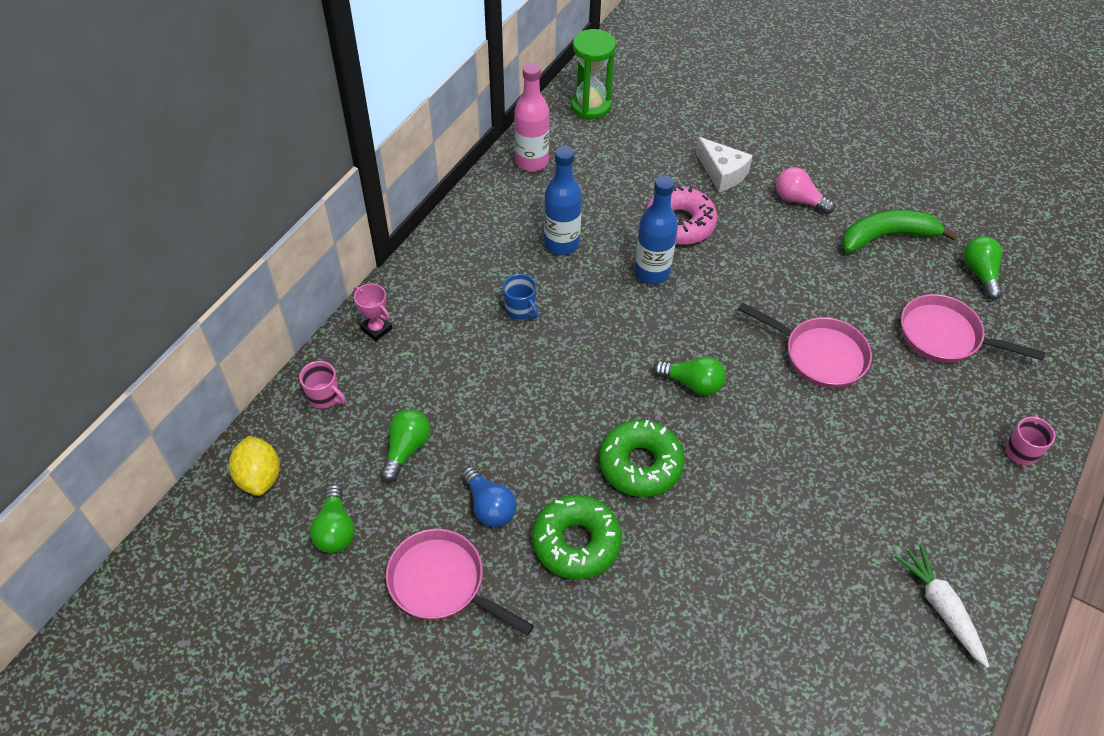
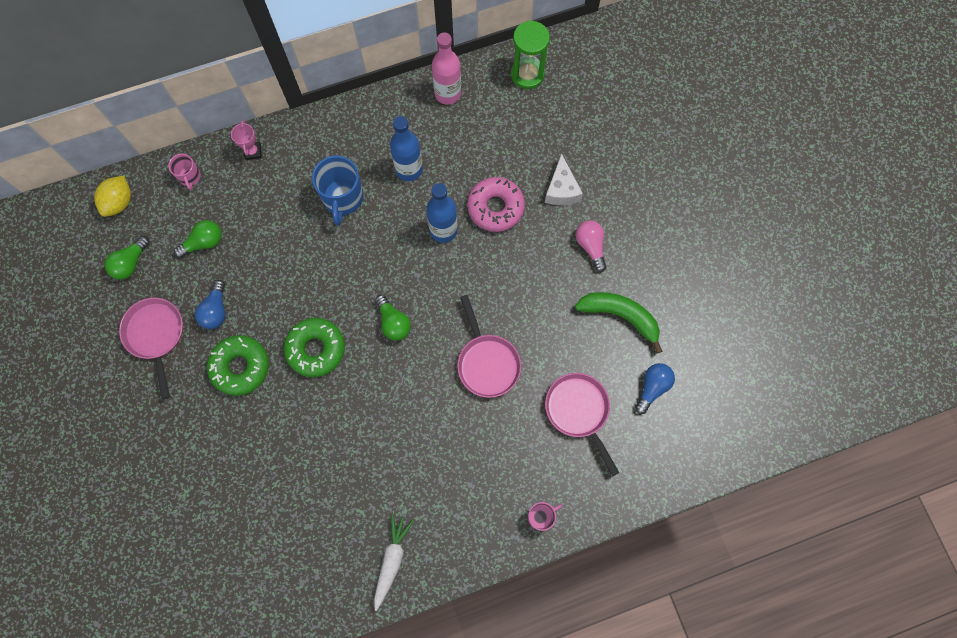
camera: 40 degrees right, 20 degrees up
(520, 309) = (343, 198): blue mug -> blue mug, size x1.82
(980, 273) = (652, 387): green light bulb -> blue light bulb

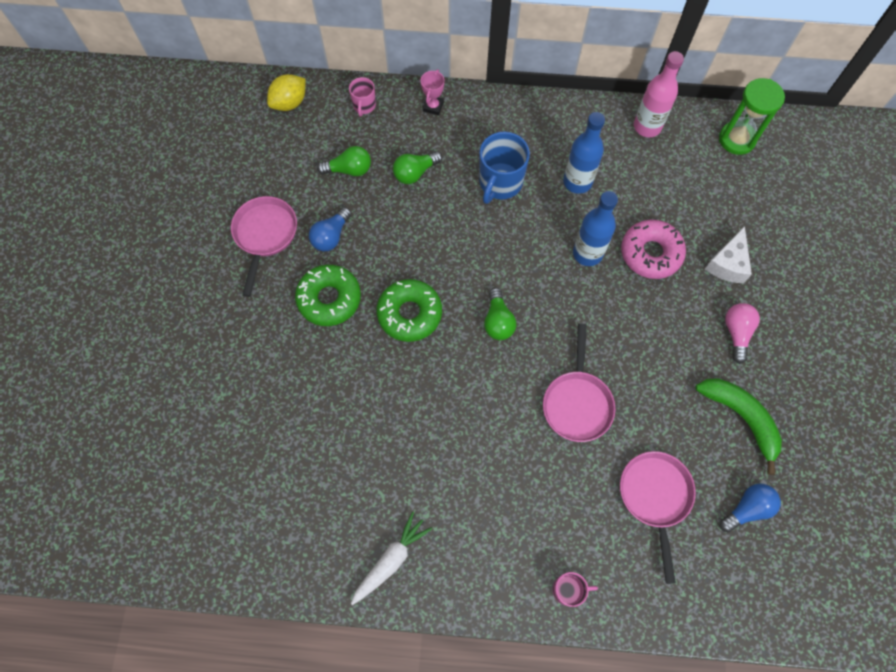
camera: 25 degrees right, 5 degrees down
(131, 263) = (274, 160): green light bulb -> green light bulb (415, 173)

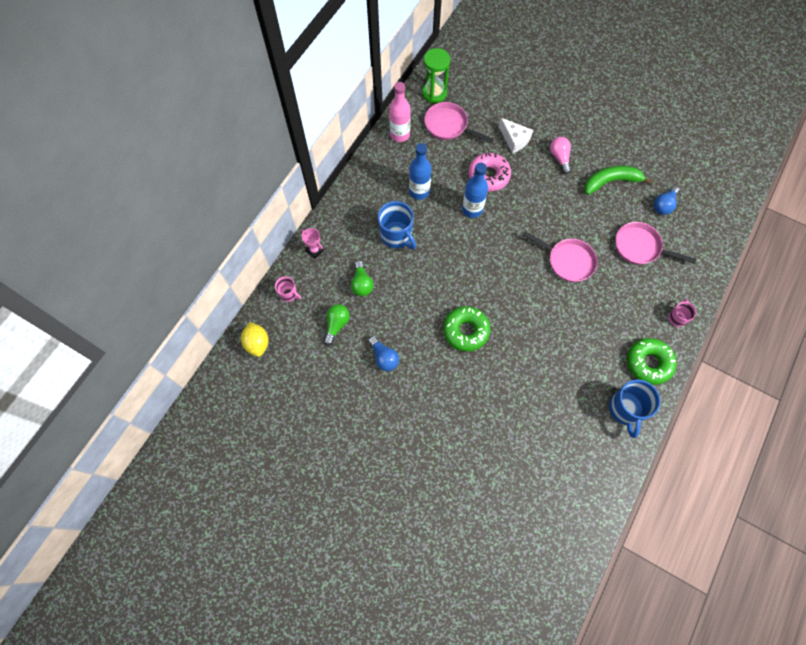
camera: 65 degrees left, 0 degrees up
(265, 235) = (360, 402): pink pan -> pink pan (448, 126)
(329, 299) = (431, 377): green donut -> green donut (648, 363)
(391, 560) = (625, 409): white carrot -> blue mug
(498, 321) = (495, 281): green light bulb -> none
(736, 333) = (559, 158): pink light bulb -> pink light bulb turned 45 degrees clockwise
(747, 509) = (663, 205): blue light bulb -> blue light bulb turned 135 degrees counterclockwise

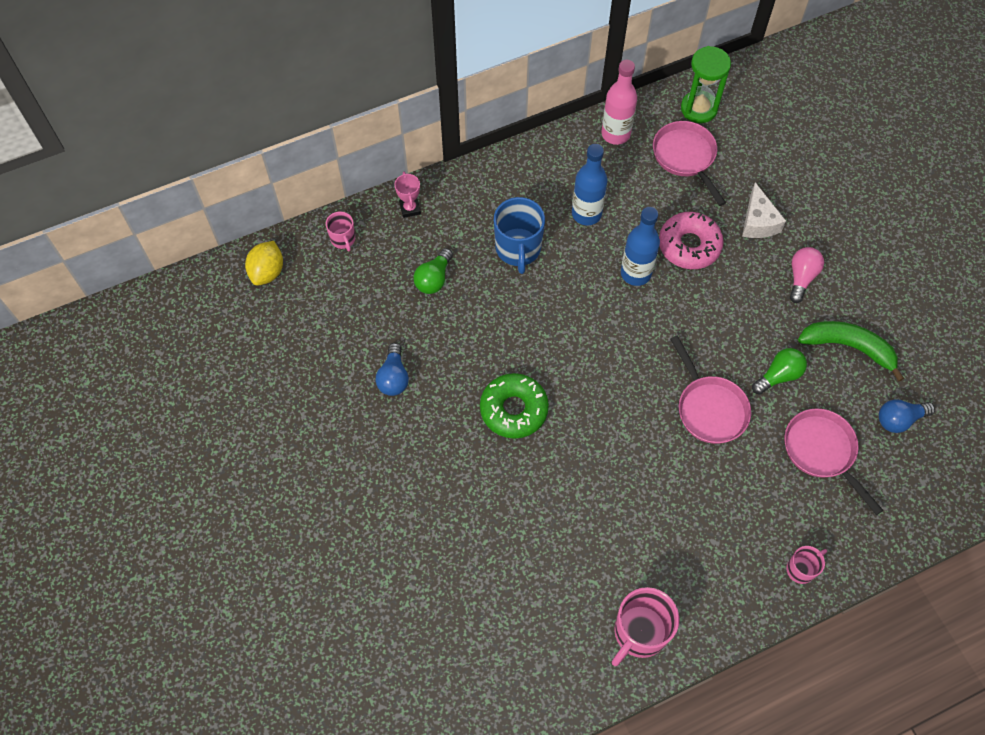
camera: 35 degrees right, 5 degrees down
(336, 325) = (369, 307): green light bulb -> green light bulb (778, 376)
(625, 409) = (639, 633): blue mug -> pink mug
(648, 363) = (716, 598): green donut -> none

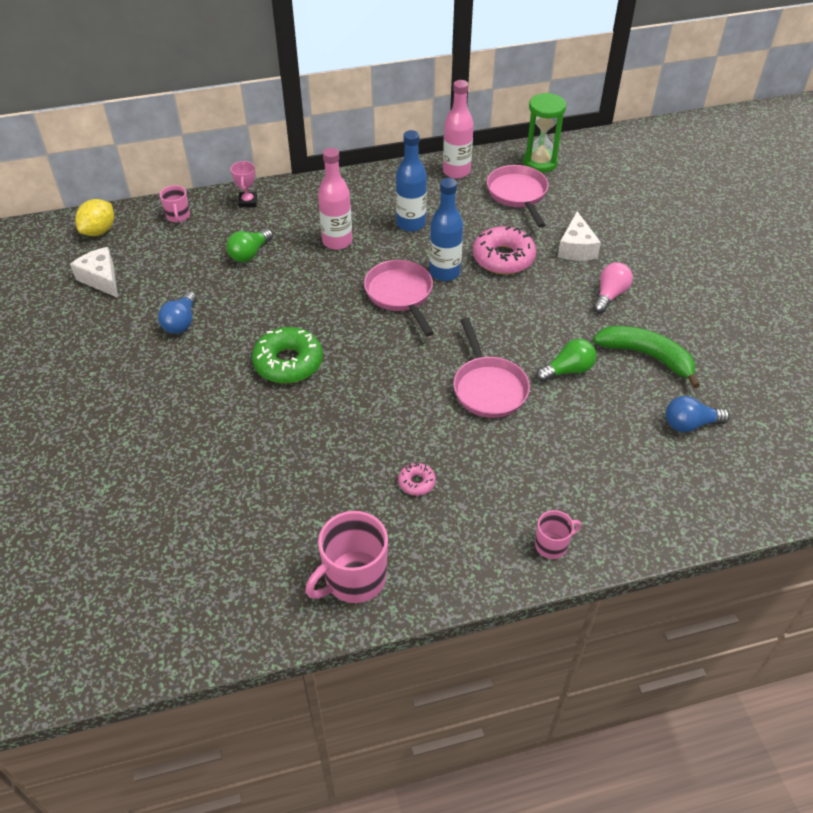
camera: 10 degrees right, 15 degrees down
(293, 335) = (101, 279): none -> white cheese
(518, 249) = (337, 241): blue mug -> pink bottle
(669, 525) = (417, 482): none -> pink donut
(822, 451) = (599, 440): pink pan -> pink pan (400, 294)

